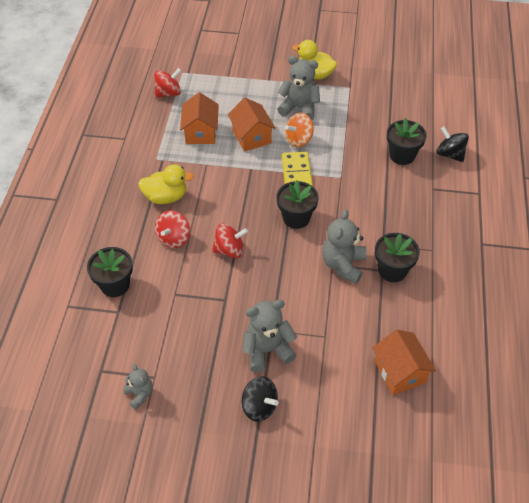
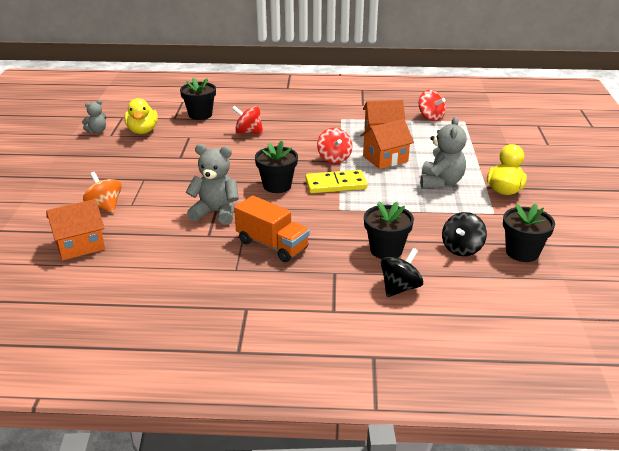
camera: 85 degrees right, 20 degrees down
(166, 197) = (296, 126): yellow duck -> yellow duck (142, 131)
(229, 250) = (235, 156): red spinning top -> red spinning top (334, 158)
(259, 406) = (69, 176): black spinning top -> black spinning top (462, 248)
(267, 350) = (123, 177): grey teddy bear -> none
(299, 140) = (390, 184): orange spinning top -> orange spinning top (105, 206)
(392, 270) = (207, 242): black flower pot -> black flower pot (522, 252)
(396, 225) = (272, 245): none -> orange truck

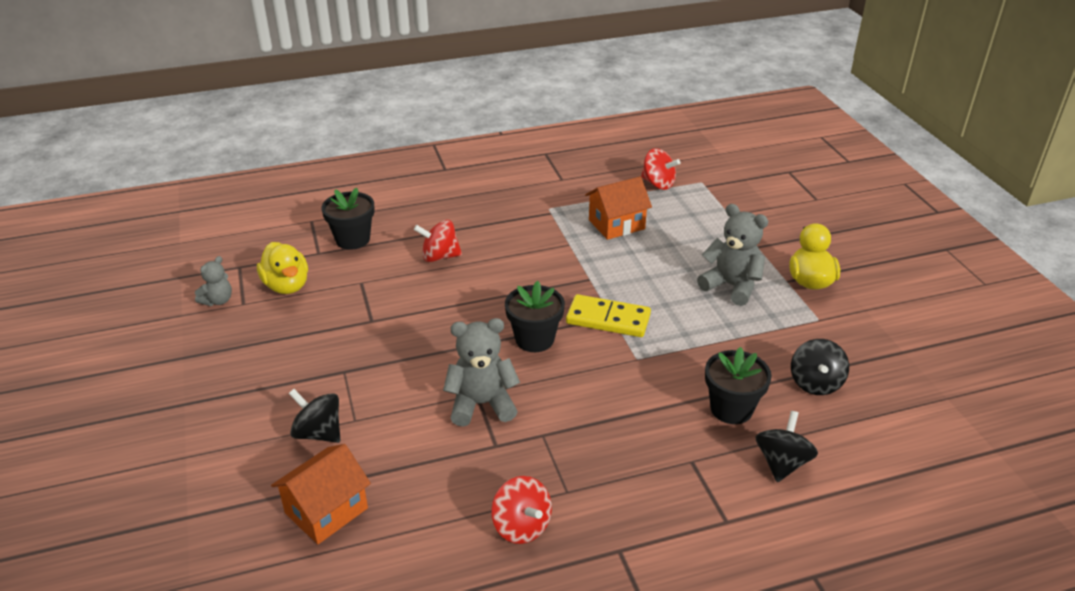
camera: 20 degrees left, 5 degrees up
(105, 206) = (318, 433): orange spinning top -> black spinning top
(272, 245) = (589, 439): orange truck -> none
(334, 158) = (579, 276): red spinning top -> red spinning top (521, 526)
(336, 184) = (608, 319): yellow domino -> yellow domino turned 45 degrees clockwise
(385, 159) = (643, 263): orange house -> none
(440, 182) = (731, 286): grey teddy bear -> grey teddy bear turned 45 degrees counterclockwise
(522, 252) = (883, 371): black flower pot -> none

